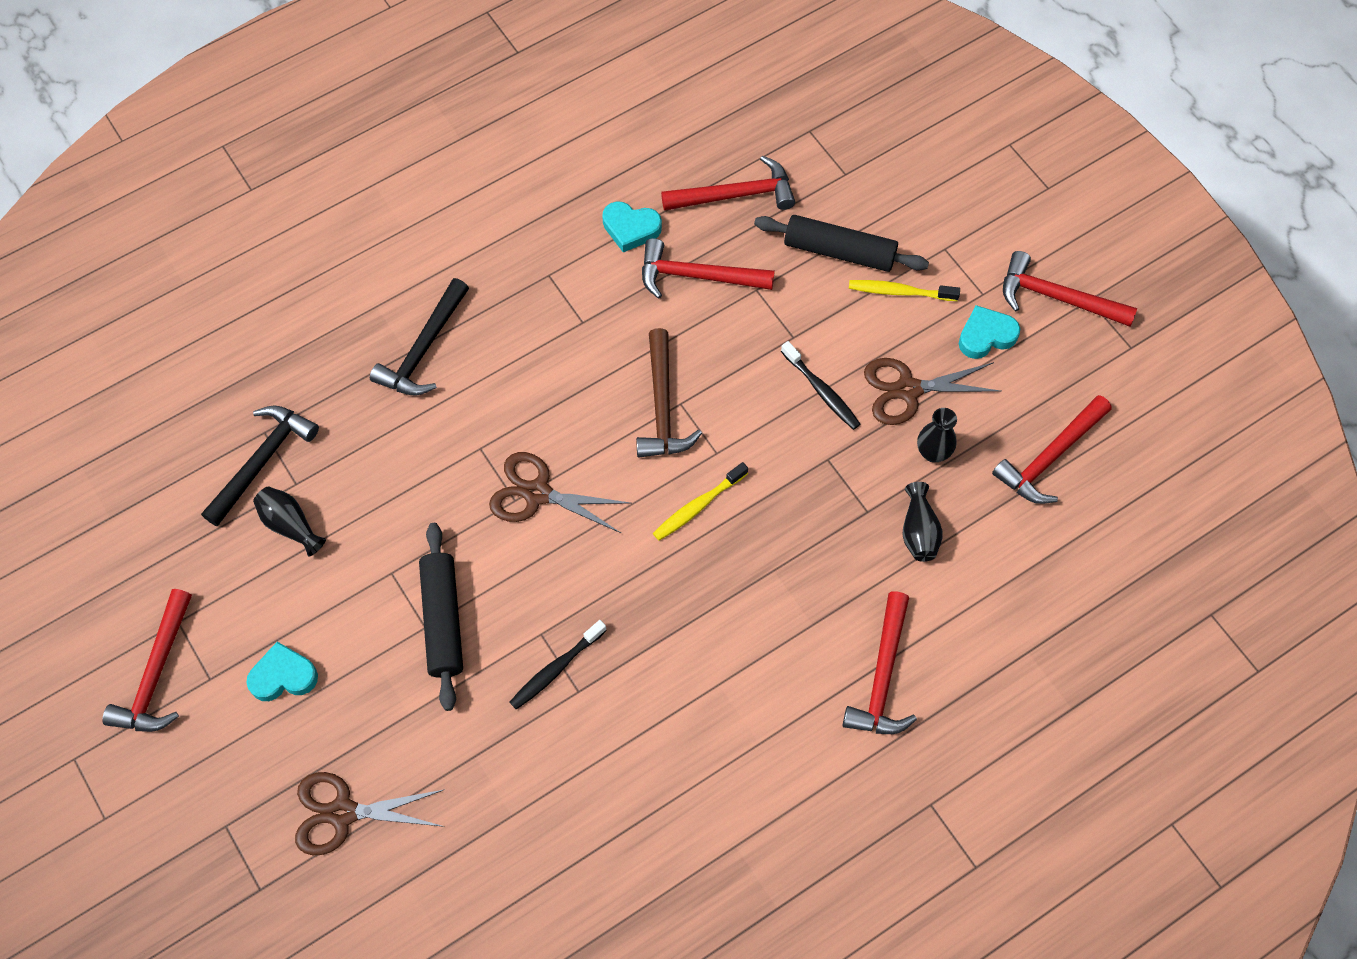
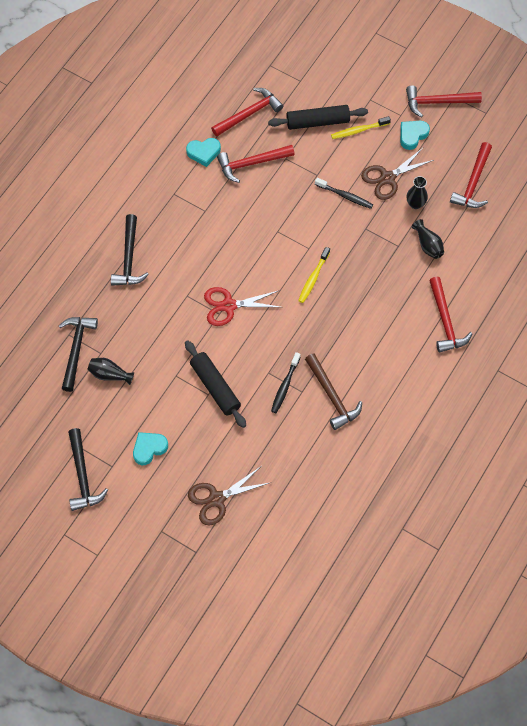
camera: 25 degrees left, 0 degrees up
(156, 674) = (82, 476): red hammer -> black hammer
(537, 493) = (229, 305): brown scissors -> red scissors
(662, 406) = (269, 236): brown hammer -> brown hammer (332, 396)

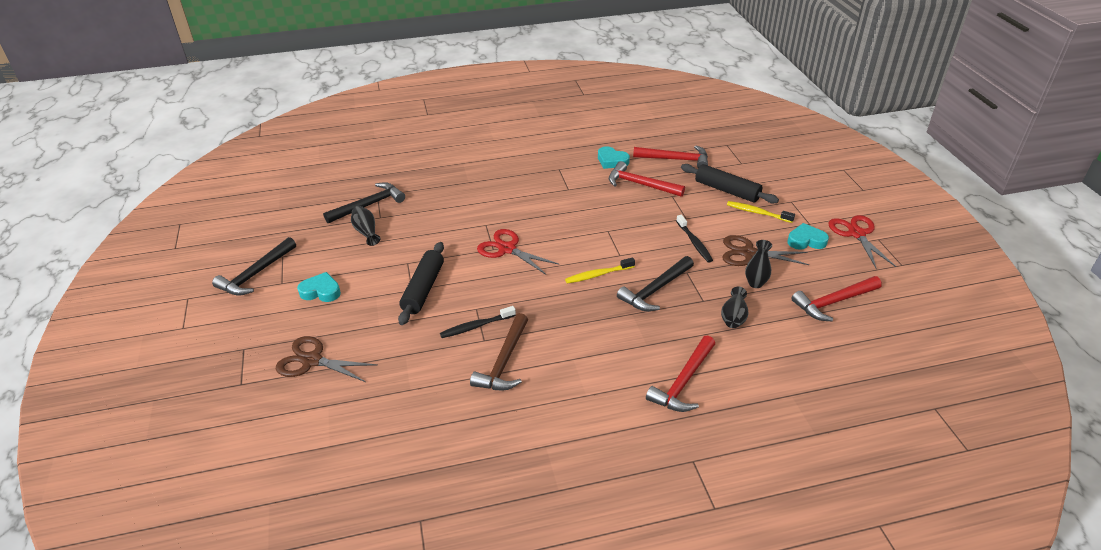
camera: 45 degrees right, 25 degrees down
(129, 258) = (477, 182): black hammer -> black hammer (655, 290)
(437, 102) = (857, 234): red hammer -> red scissors

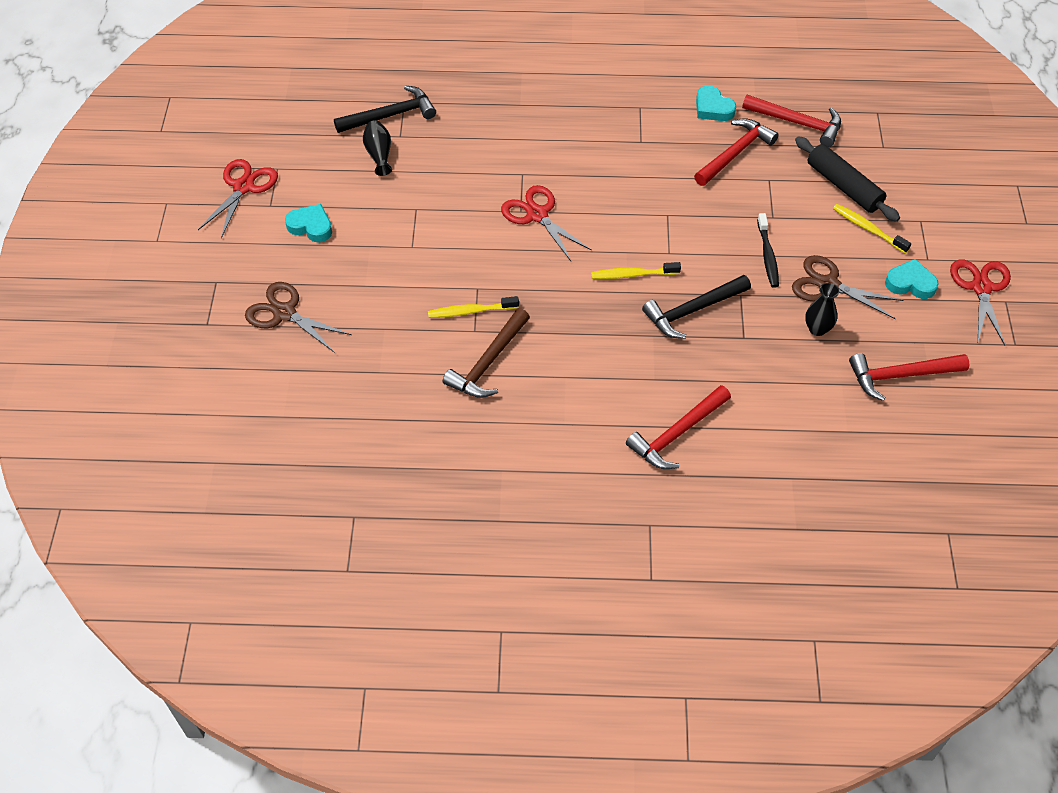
camera: 15 degrees right, 15 degrees up
(255, 274) = (244, 187): black hammer -> red scissors
(423, 289) = (425, 249): black rolling pin -> none
(476, 326) = (470, 311): black toothbrush -> yellow toothbrush
(640, 184) = (735, 153): red hammer -> red hammer turned 90 degrees clockwise
(733, 317) = (770, 367): black vase -> none

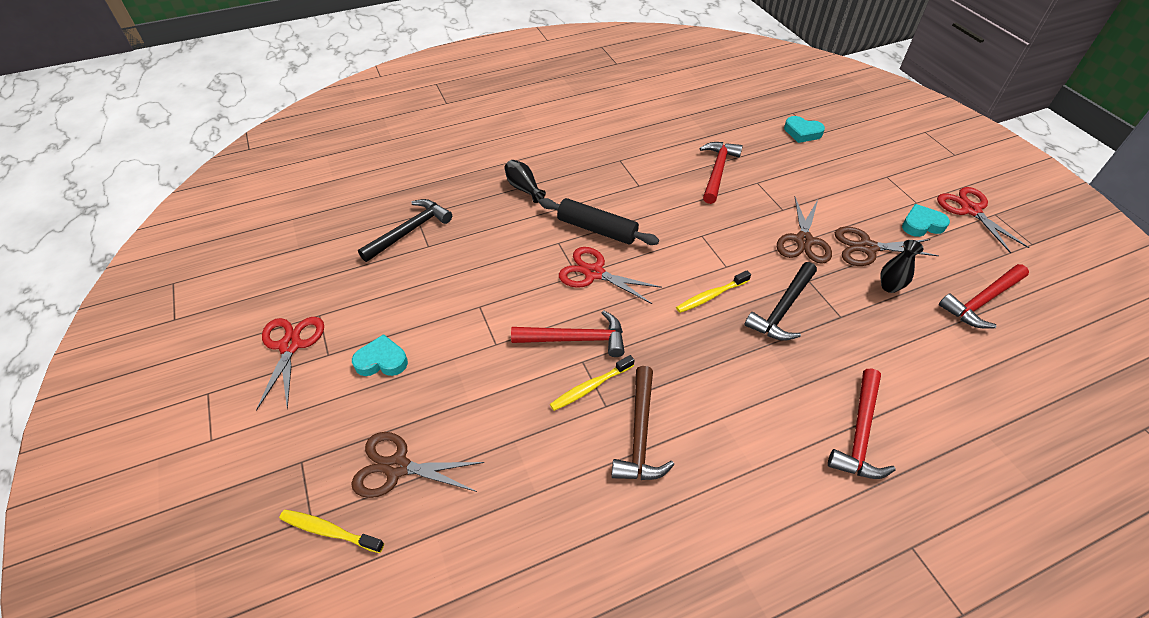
camera: 25 degrees left, 5 degrees down
(379, 154) = (417, 268): black vase -> black vase (523, 188)
(713, 108) = (675, 144): turquoise heart -> turquoise heart (802, 132)
(767, 255) = (803, 241): black toothbrush -> brown scissors
(797, 123) = (745, 136): red hammer -> red hammer (576, 339)
(843, 186) = (814, 170): black rolling pin -> black rolling pin (597, 229)
(868, 228) = (857, 194): yellow toothbrush -> yellow toothbrush (329, 531)

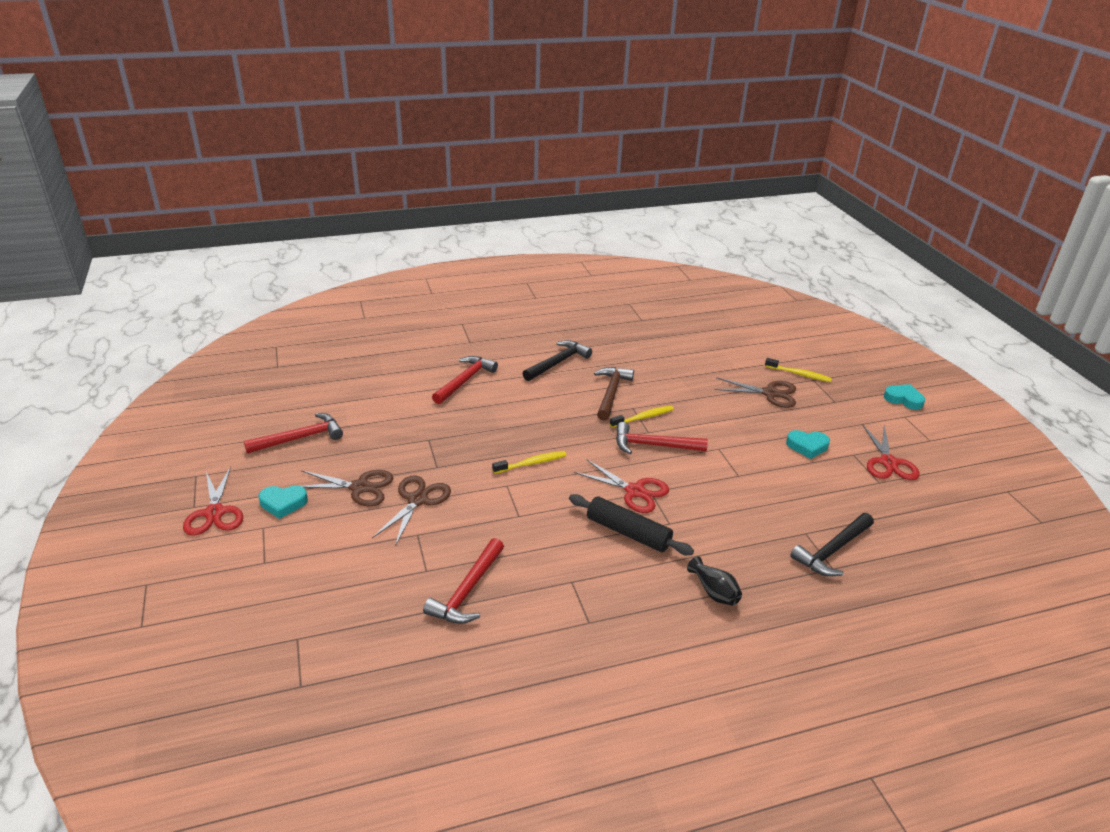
camera: 175 degrees left, 15 degrees down
(782, 309) = (474, 448): black hammer -> black hammer (558, 362)
(802, 132) = (315, 643): turquoise heart -> turquoise heart (903, 399)
(889, 286) = (369, 455): black vase -> none

